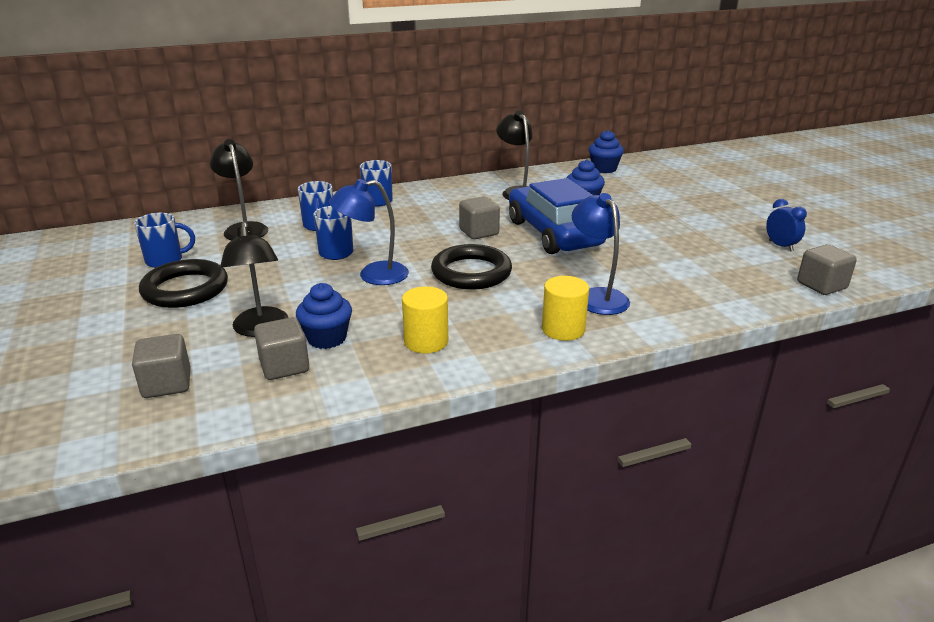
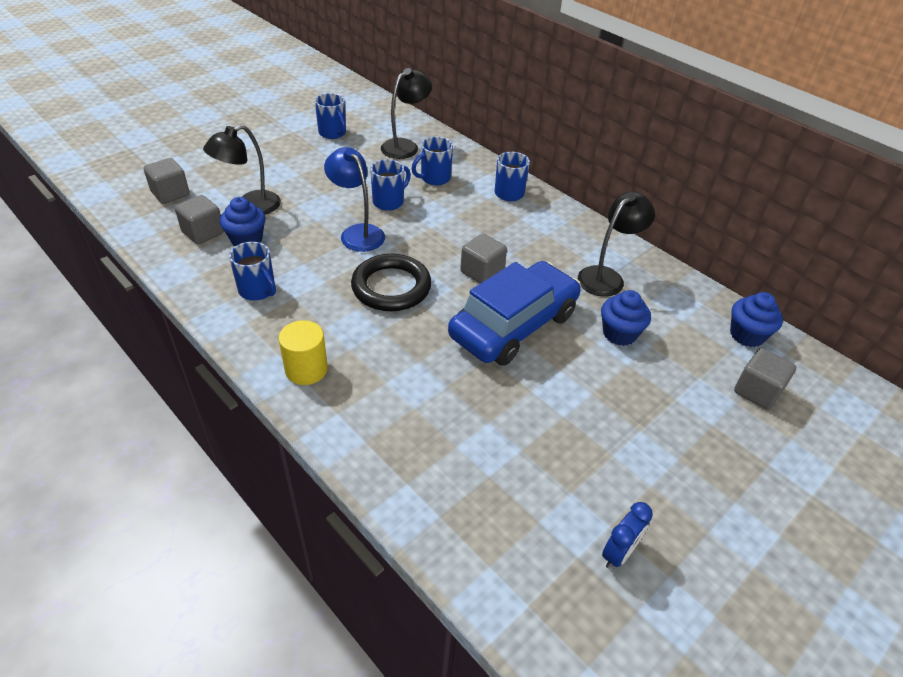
camera: 65 degrees right, 15 degrees up
(185, 289) = (294, 156): black ring -> none
(426, 341) = (258, 290): yellow cylinder -> blue mug
(597, 296) = (382, 383): blue lamp -> none
(821, 285) = (514, 605): grey cube -> grey cube (757, 391)

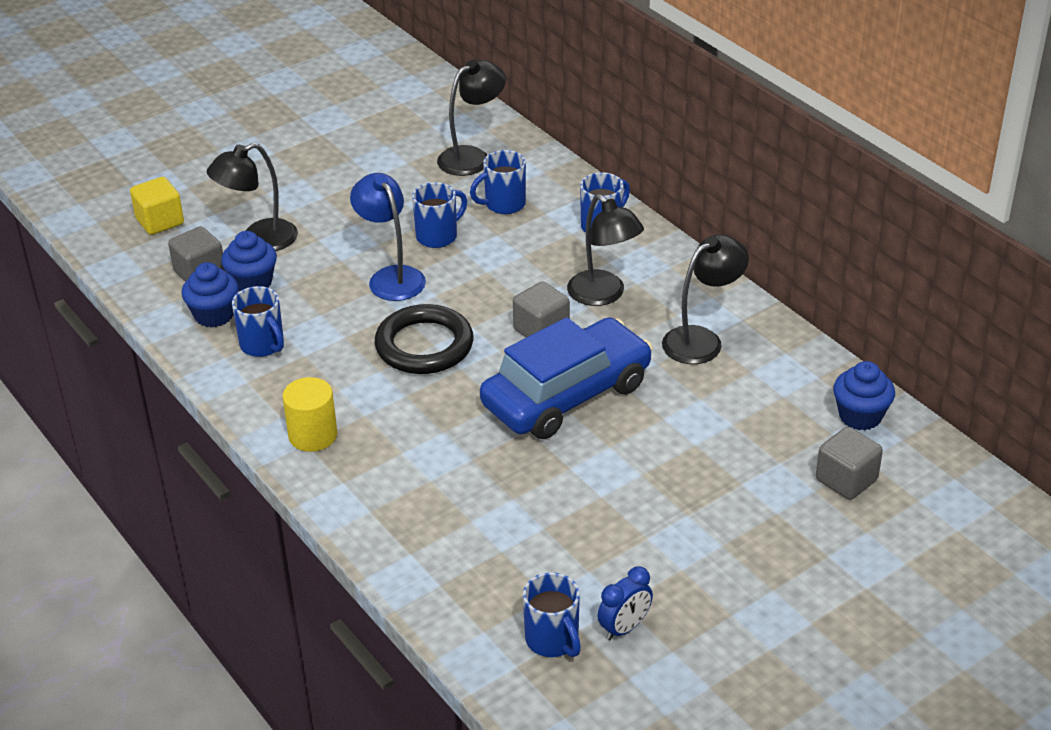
camera: 10 degrees right, 5 degrees down
(170, 194) = (160, 221): grey cube -> yellow cube
(333, 133) = (375, 137): blue mug -> blue mug (553, 640)
(523, 243) = (603, 295): none -> black lamp
(619, 333) = (696, 409): blue cupcake -> blue cupcake (214, 315)

